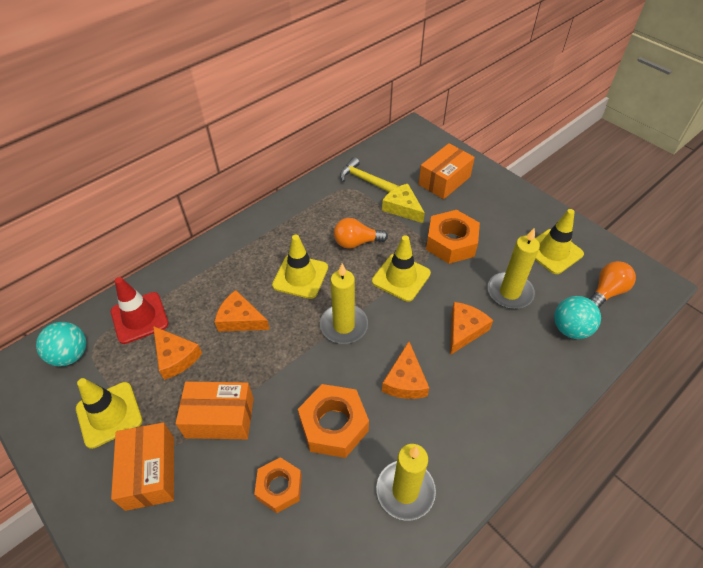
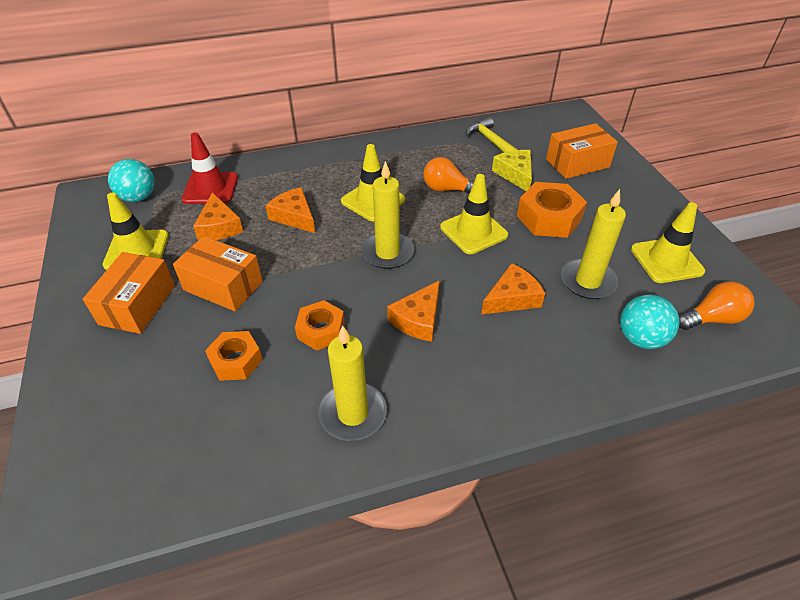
camera: 25 degrees right, 5 degrees down
(333, 425) = (321, 330): orange nut -> orange nut, size x0.65

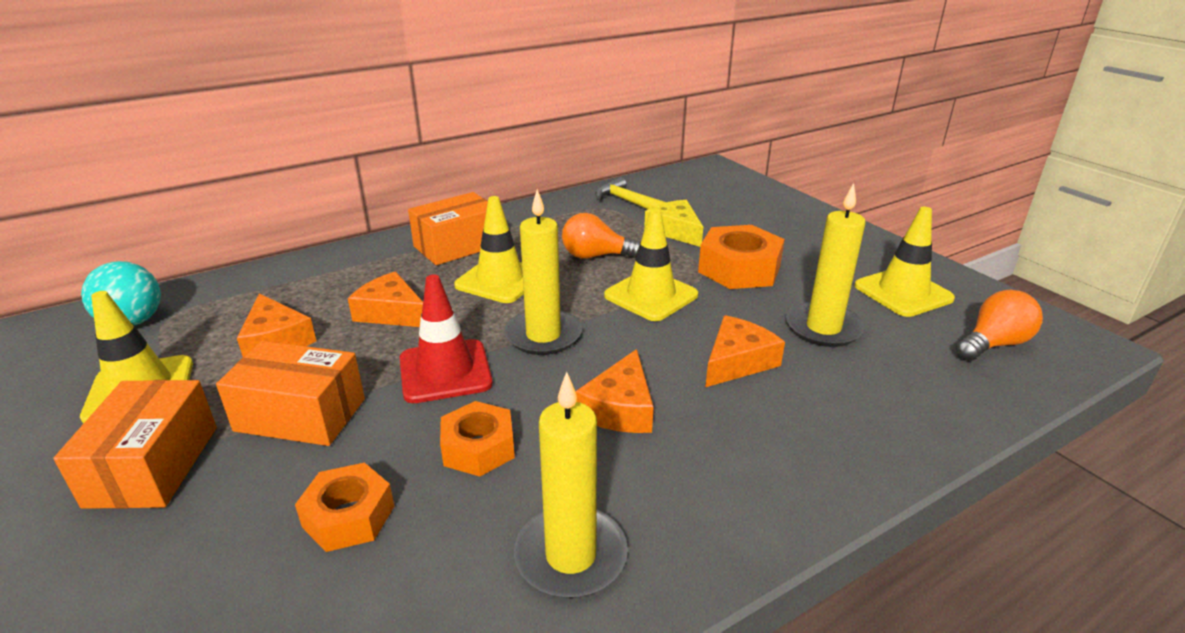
camera: 15 degrees left, 15 degrees down
(210, 188) = (251, 296): red traffic cone -> red traffic cone (445, 371)
(577, 163) = (744, 212): orange box -> orange box (457, 246)
(640, 338) = (924, 380): turquoise ball -> none

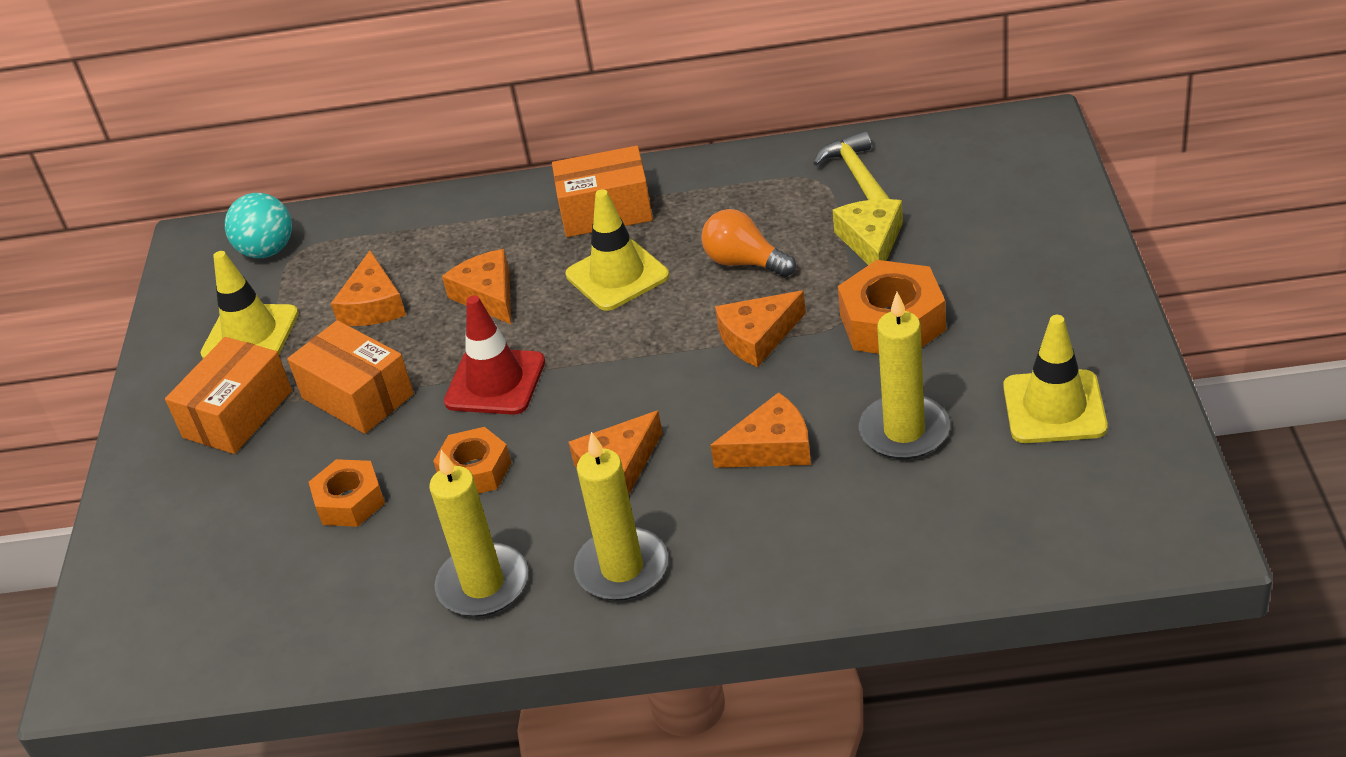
camera: 35 degrees right, 10 degrees up
(543, 335) = (609, 363): yellow candle -> yellow candle (622, 568)
(651, 295) = (758, 337): yellow traffic cone -> orange cheese
(993, 344) = (1075, 505): orange light bulb -> none

